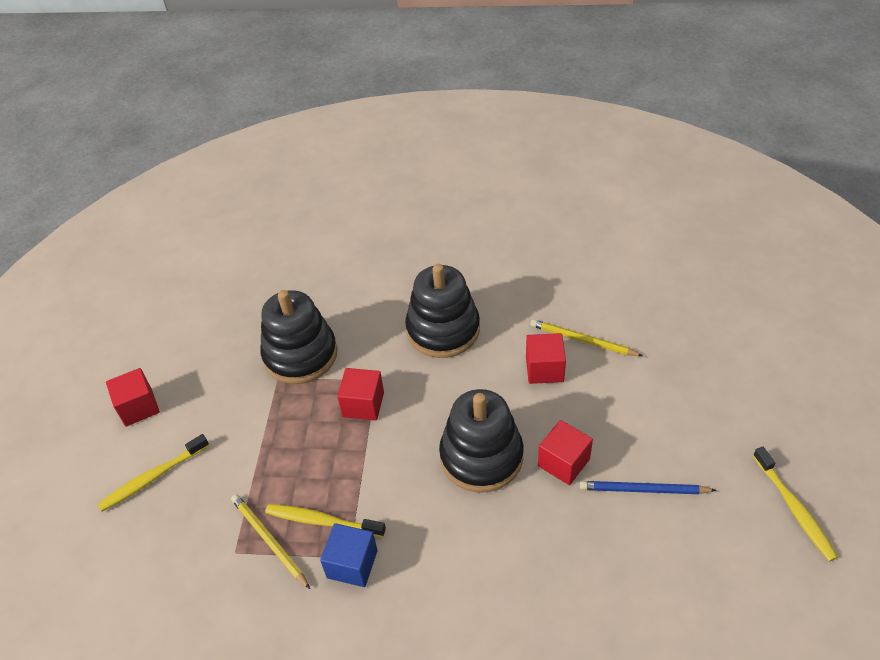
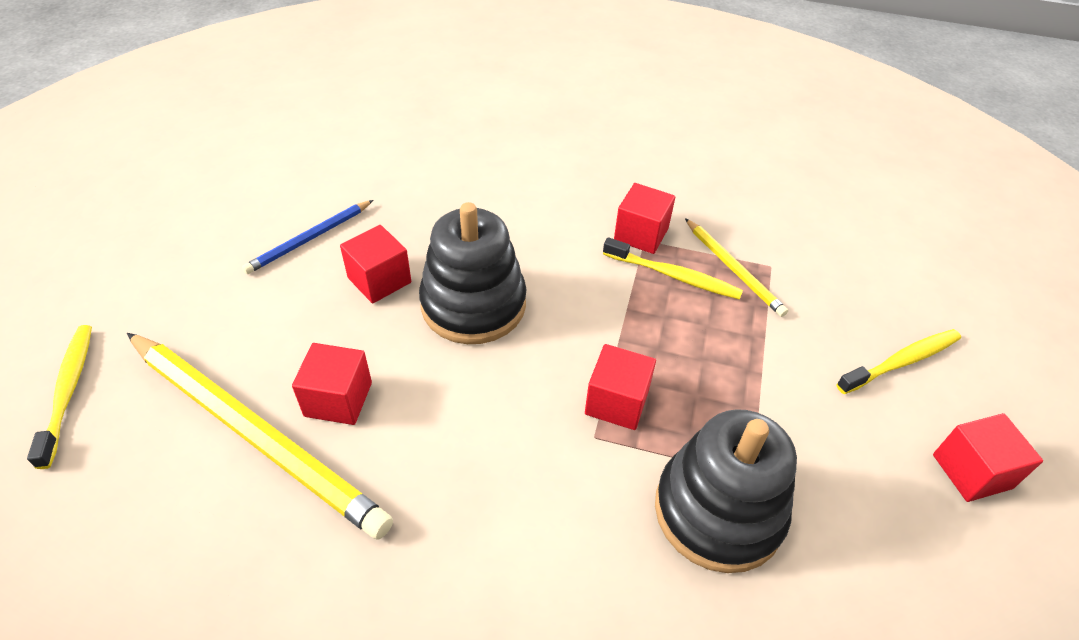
camera: 175 degrees left, 0 degrees up
(352, 564) = (641, 234): blue cube -> red cube
(443, 330) = (467, 506): black stacking toy -> none
(582, 340) = (255, 433): yellow pencil -> yellow pencil, size x2.02
(643, 490) = (309, 239): blue pencil -> blue pencil turned 120 degrees clockwise
(794, 508) = (175, 198): yellow toothbrush -> yellow toothbrush (68, 391)

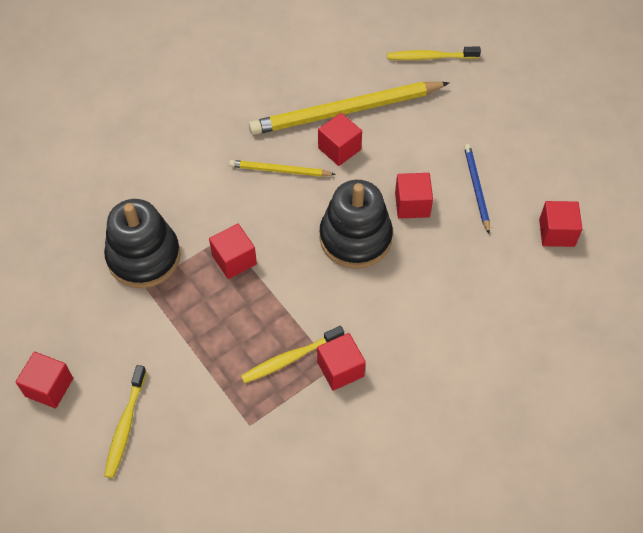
camera: 130 degrees right, 10 degrees up
(68, 391) = (430, 57): yellow toothbrush -> yellow toothbrush turned 150 degrees clockwise
(328, 161) = (556, 233): none -> red cube
(733, 269) = (266, 399): yellow pencil -> yellow pencil (279, 170)

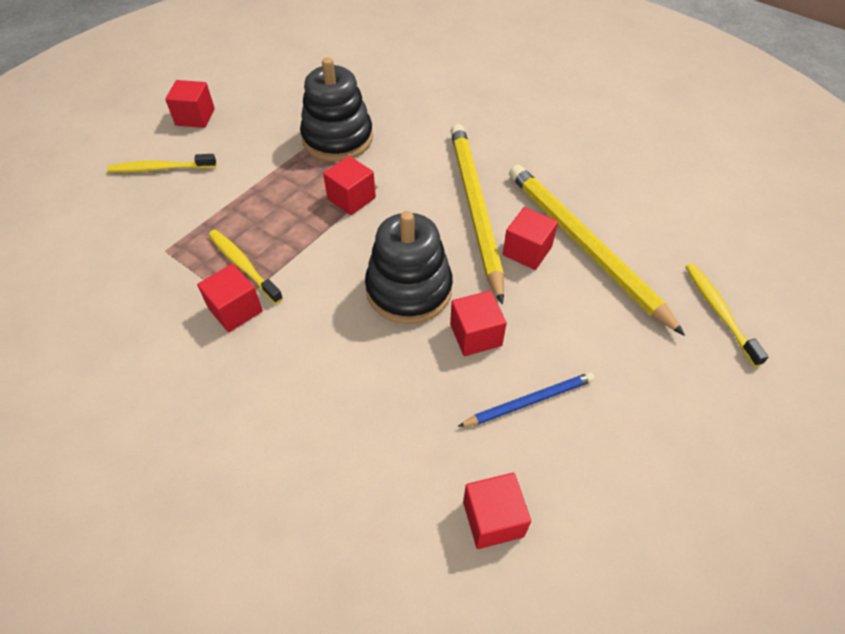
camera: 75 degrees right, 5 degrees down
(279, 170) = (474, 208): yellow pencil -> yellow pencil, size x2.02

